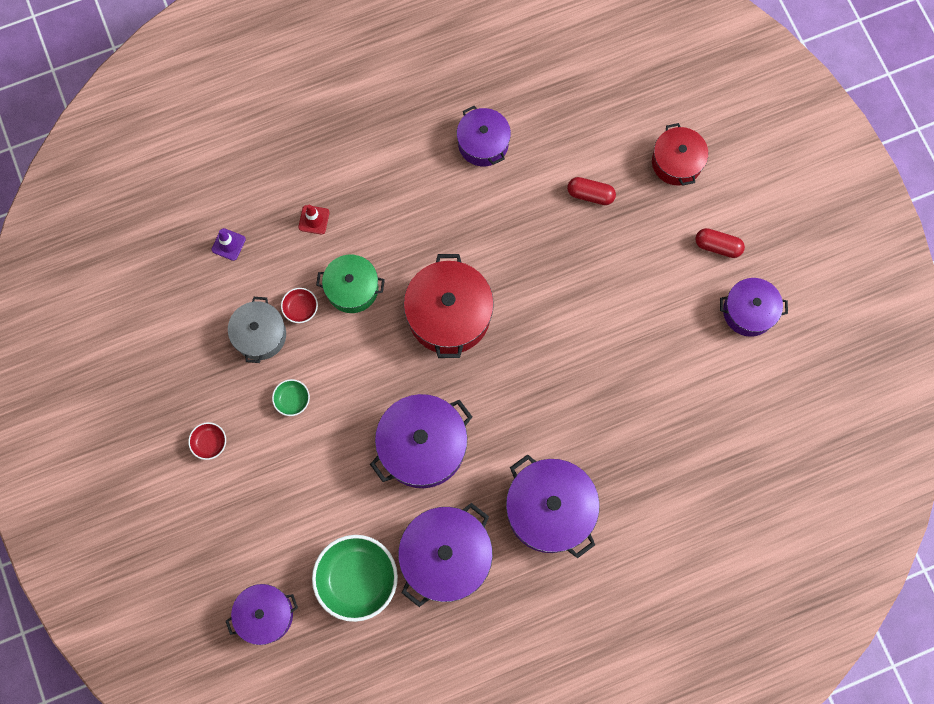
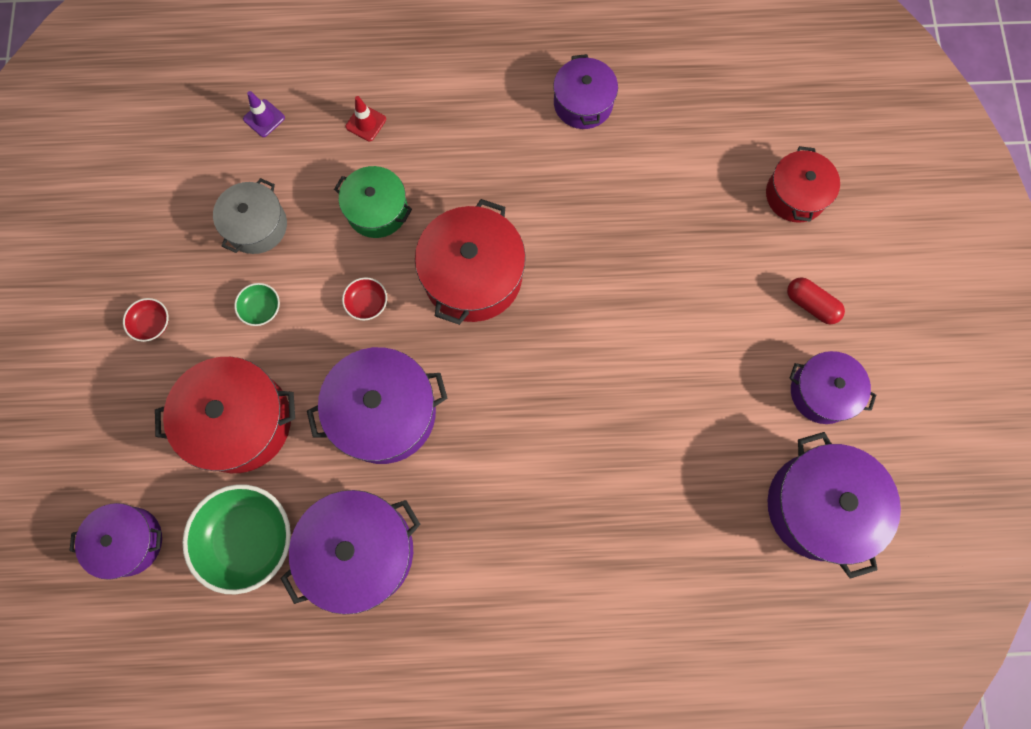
camera: 20 degrees right, 0 degrees up
(301, 308) = (312, 212): red bowl -> red bowl (367, 303)
(313, 493) = (240, 421): none -> red pot
(549, 509) = (501, 540): purple pot -> purple pot (819, 506)
(590, 194) = (683, 198): red capsule -> none

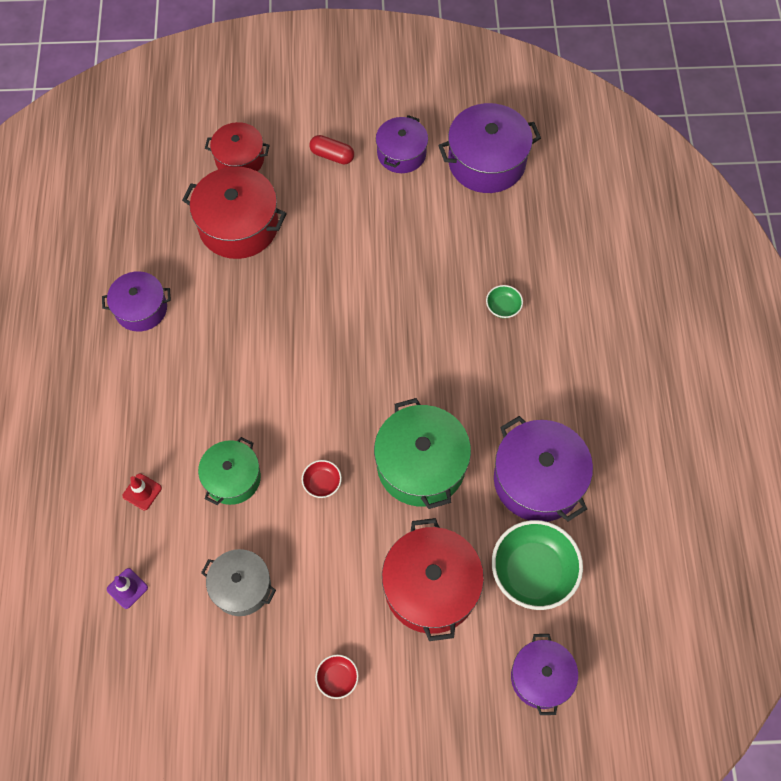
camera: 90 degrees left, 10 degrees down
(261, 309) = (325, 576): green bowl -> green bowl (503, 307)
(384, 412) = (421, 465): purple pot -> green pot
(472, 275) = (299, 397): red pot -> red pot (238, 225)
(811, 304) = (332, 155): red capsule -> red capsule turned 75 degrees clockwise

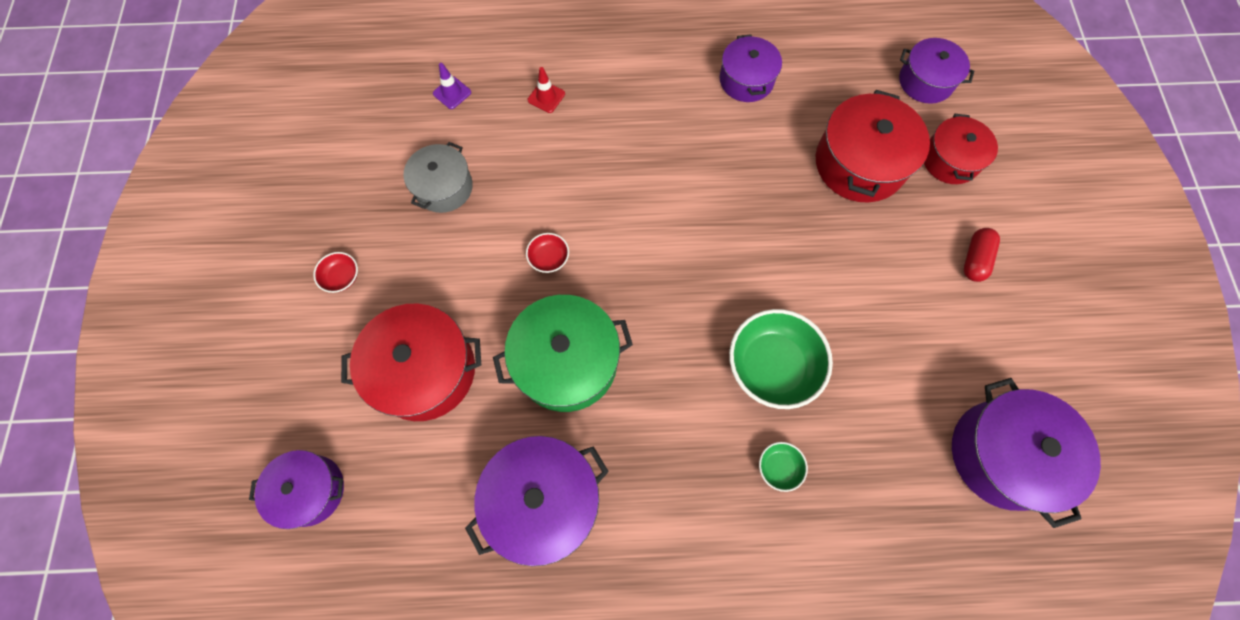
camera: 90 degrees right, 5 degrees up
(232, 478) = (557, 173): green pot -> none
(401, 153) = (994, 342): purple pot -> purple pot (925, 81)
(533, 571) = (431, 488): green bowl -> green bowl (772, 366)

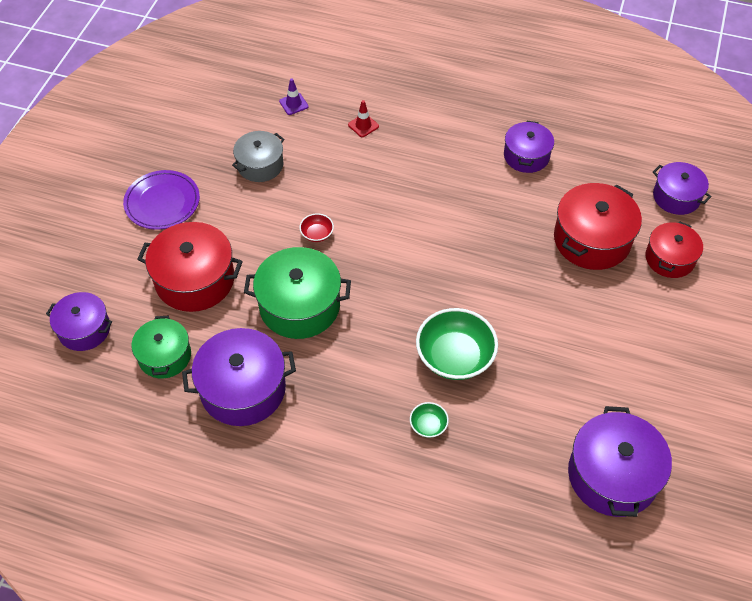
camera: 20 degrees right, 15 degrees down
(342, 277) = (162, 202): red bowl -> purple plate
(428, 490) = (164, 356): none -> green pot
(975, 259) = (656, 334): red capsule -> none

